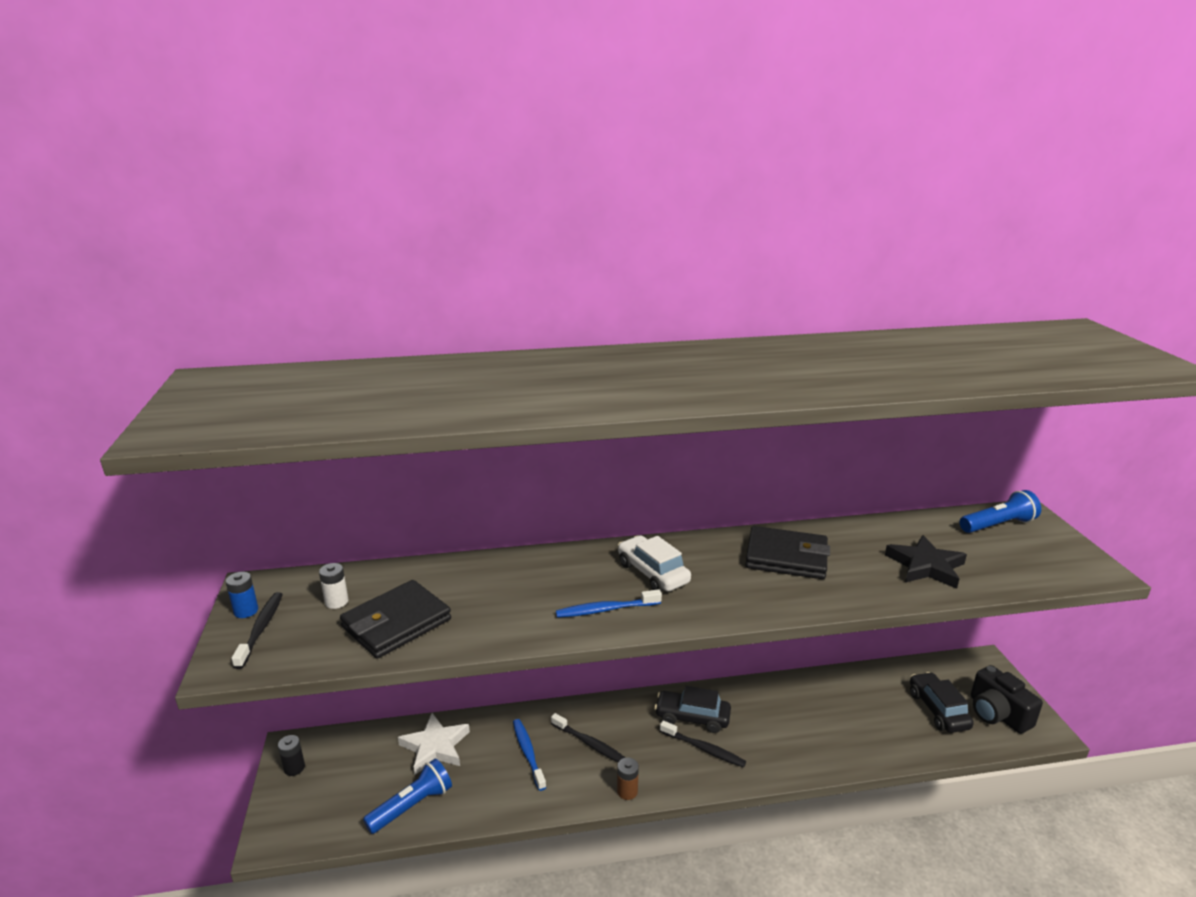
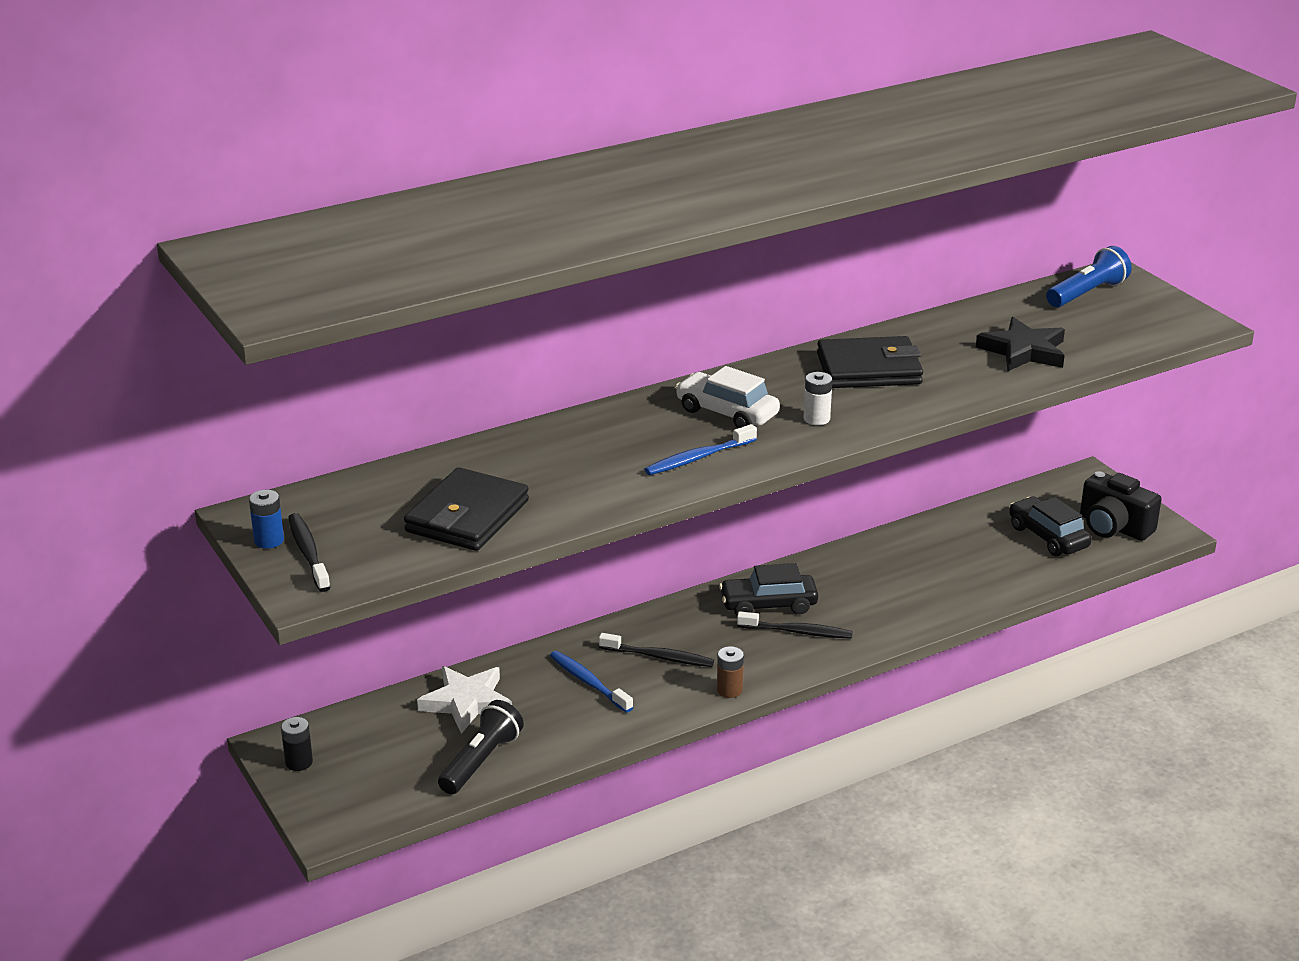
camera: 20 degrees left, 5 degrees up
(336, 602) = (373, 511): white battery -> white battery (816, 419)
(412, 806) = (481, 761): blue flashlight -> black flashlight

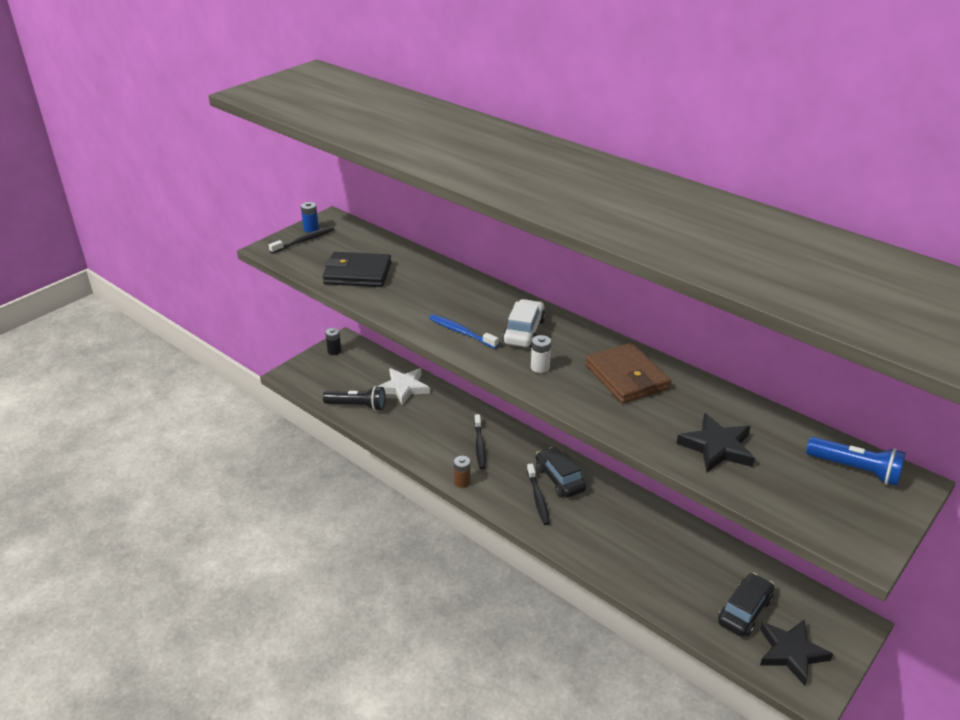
camera: 70 degrees right, 5 degrees up
(588, 682) = (442, 425): blue toothbrush -> none
(869, 369) = (626, 377): black wallet -> brown wallet
(1113, 527) = (791, 652): black camera -> black star

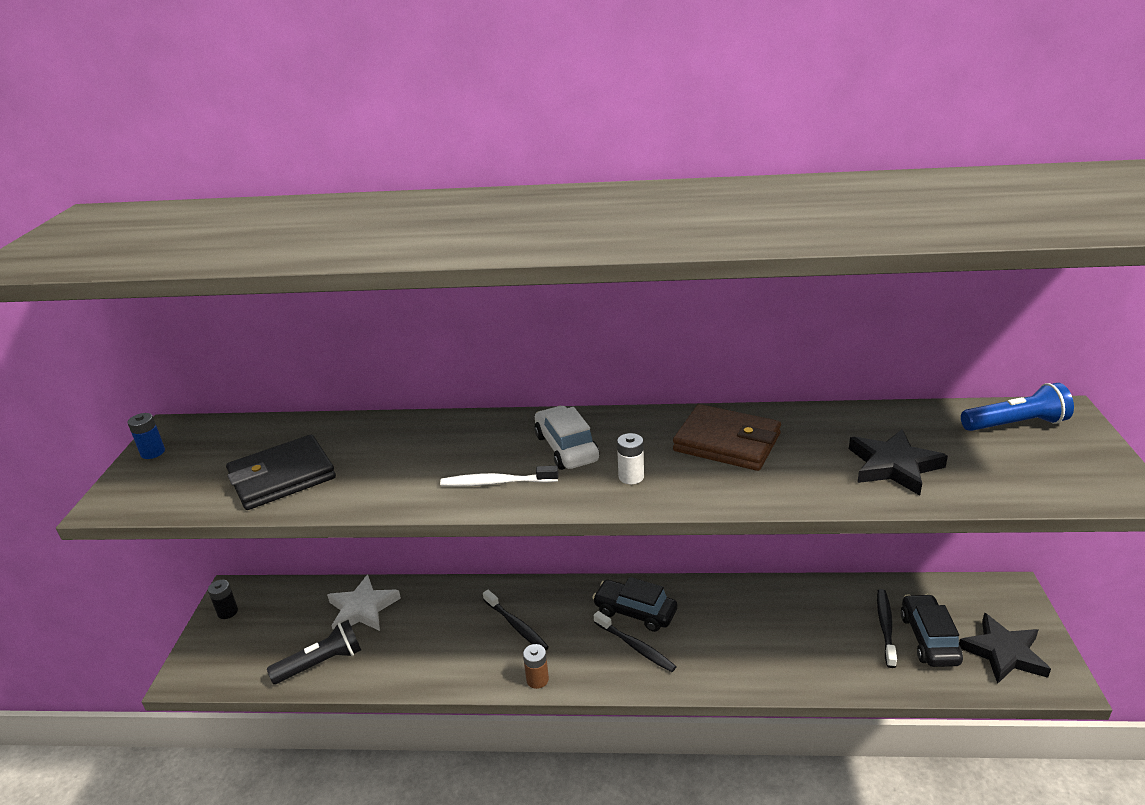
camera: 35 degrees left, 5 degrees down
(304, 241) = (157, 471): black toothbrush -> black toothbrush (885, 627)
(461, 332) = (496, 483): blue toothbrush -> white toothbrush

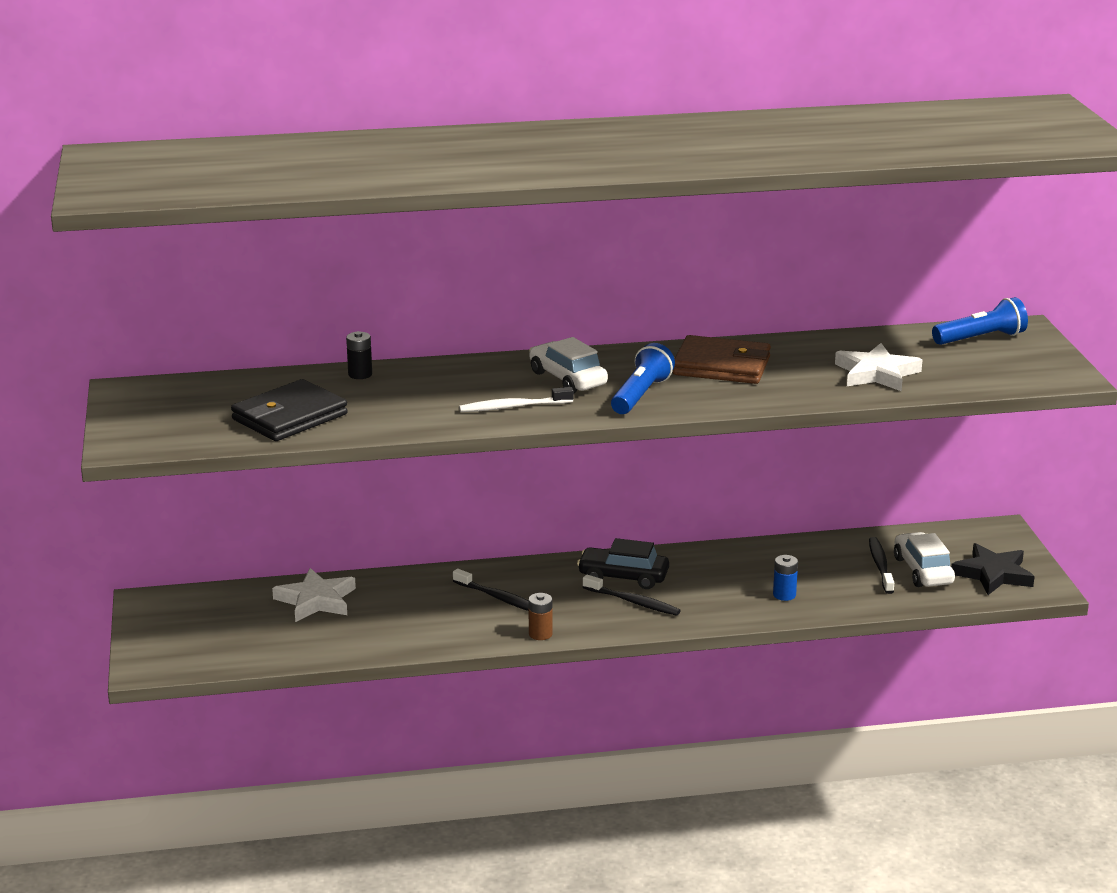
camera: 15 degrees left, 5 degrees down
(153, 452) = (125, 408): blue battery -> blue battery (784, 595)
(227, 612) = (155, 616): black battery -> black battery (360, 374)
(321, 663) = (296, 644): black flashlight -> none
(631, 477) = (641, 395): white battery -> blue flashlight
(893, 466) = (876, 373): black star -> white star
(928, 639) = (922, 571): black car -> white car

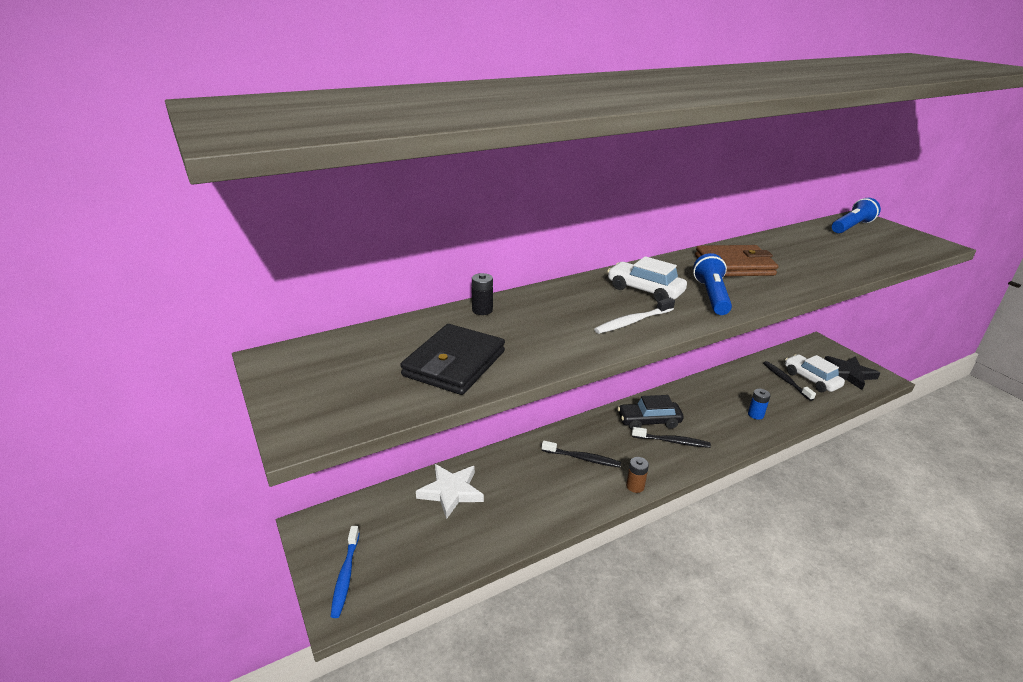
camera: 20 degrees left, 5 degrees up
(164, 645) = (346, 575): none -> blue toothbrush
(876, 373) = (833, 257): white star -> none

